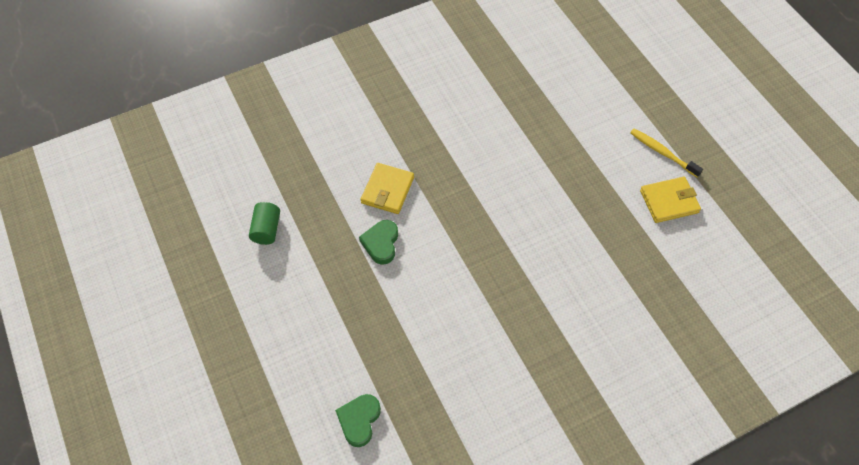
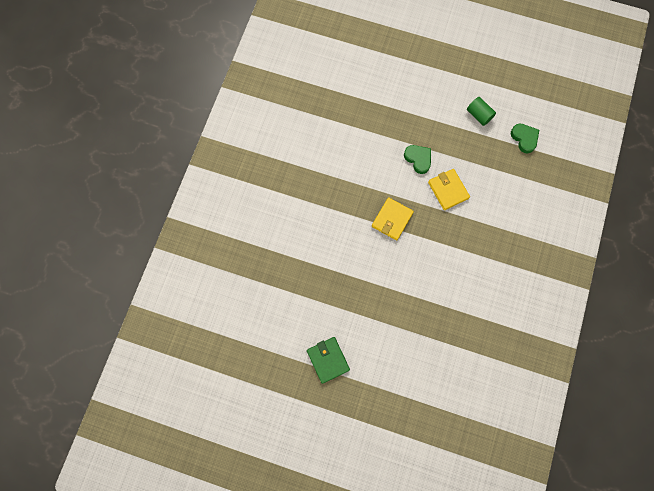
camera: 135 degrees right, 15 degrees up
(359, 420) = (338, 75): green heart -> green heart (524, 138)
(662, 152) = (328, 360): yellow toothbrush -> green wallet
(669, 201) = (297, 326): yellow wallet -> yellow wallet (392, 219)

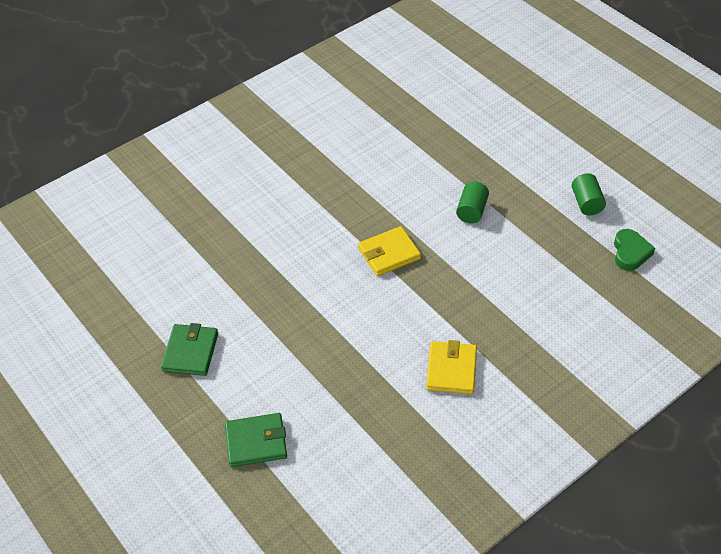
camera: 35 degrees right, 25 degrees down
(409, 394) = (256, 442): none -> green wallet
(418, 159) = (472, 211): green heart -> green cylinder
(448, 190) = (484, 258): yellow wallet -> yellow wallet (451, 370)

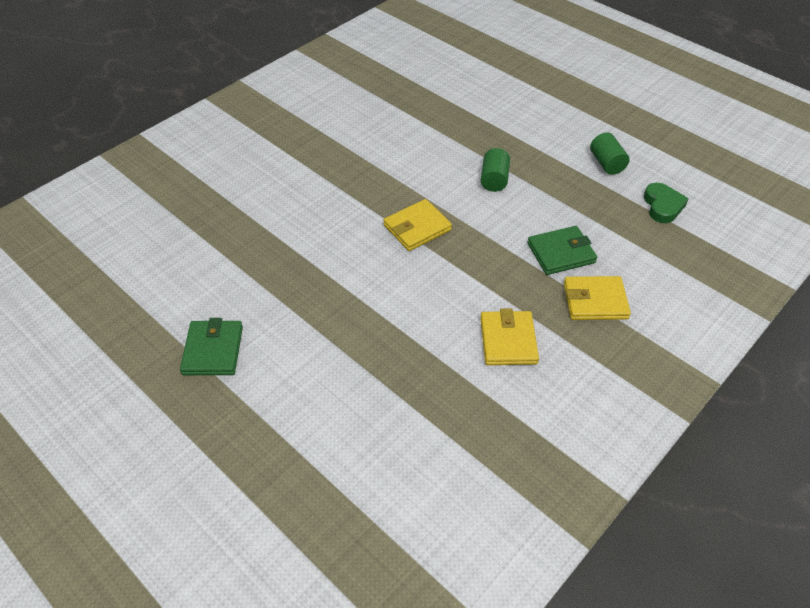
camera: 10 degrees left, 0 degrees up
(256, 442) = (302, 445): green wallet -> green wallet (561, 253)
(540, 341) = (595, 301): none -> yellow wallet

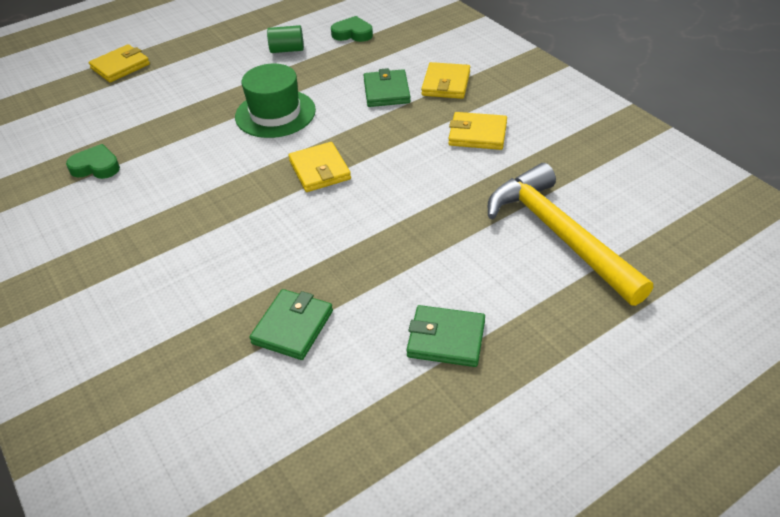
camera: 75 degrees left, 5 degrees down
(223, 251) = (293, 327): none -> green wallet
(357, 428) = (559, 234): none -> yellow hammer
(390, 97) = (96, 167): none -> green heart
(494, 180) = (275, 113): green cylinder -> green hat
(532, 67) = (120, 66): none -> yellow wallet

